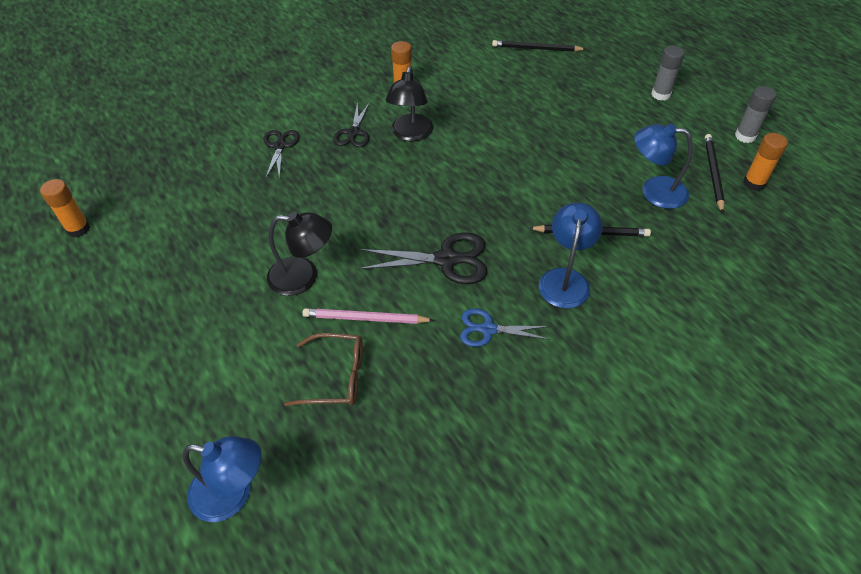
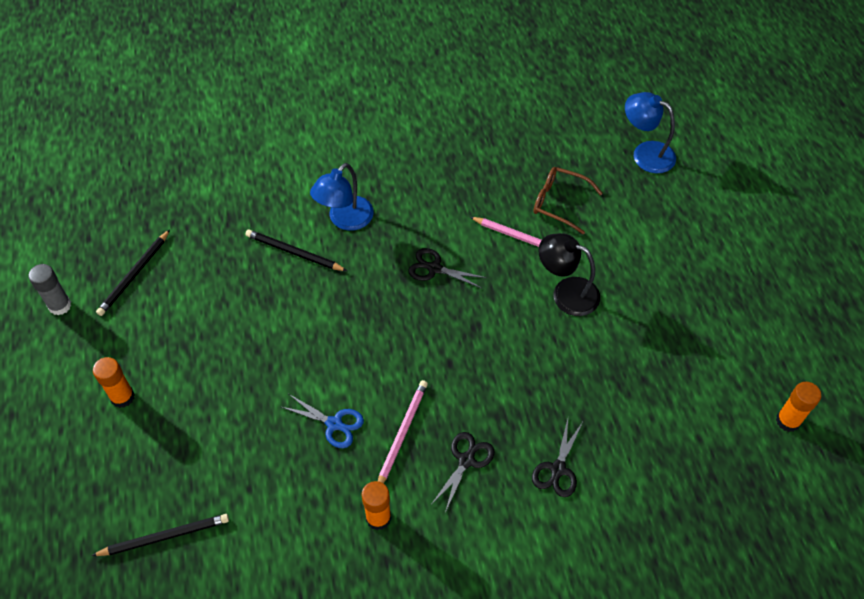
camera: 160 degrees left, 5 degrees up
(410, 134) = (402, 434): black lamp -> pink pencil
(446, 260) = (434, 268): black scissors -> black scissors, size x0.64
(488, 329) = (430, 201): blue scissors -> blue scissors (334, 424)
(536, 49) = (165, 536): black pencil -> black pencil turned 45 degrees counterclockwise
(654, 191) = (205, 274): blue lamp -> none
(660, 94) = (87, 394): grey glue stick -> none
(754, 183) = (109, 252): orange glue stick -> orange glue stick (122, 397)

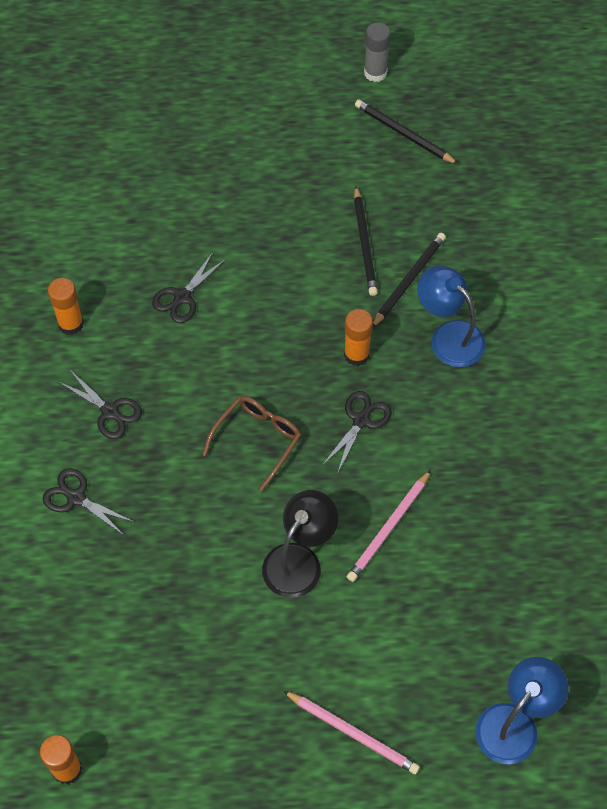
camera: 100 degrees right, 5 degrees up
(122, 397) = (256, 123): orange glue stick -> orange glue stick (356, 354)
(165, 536) = (102, 154): black pencil -> black pencil (365, 244)
(334, 424) = (182, 297): blue scissors -> black scissors
(402, 434) = (155, 356): pink pencil -> pink pencil (353, 733)
(559, 203) = (441, 585): brown glasses -> brown glasses (257, 440)

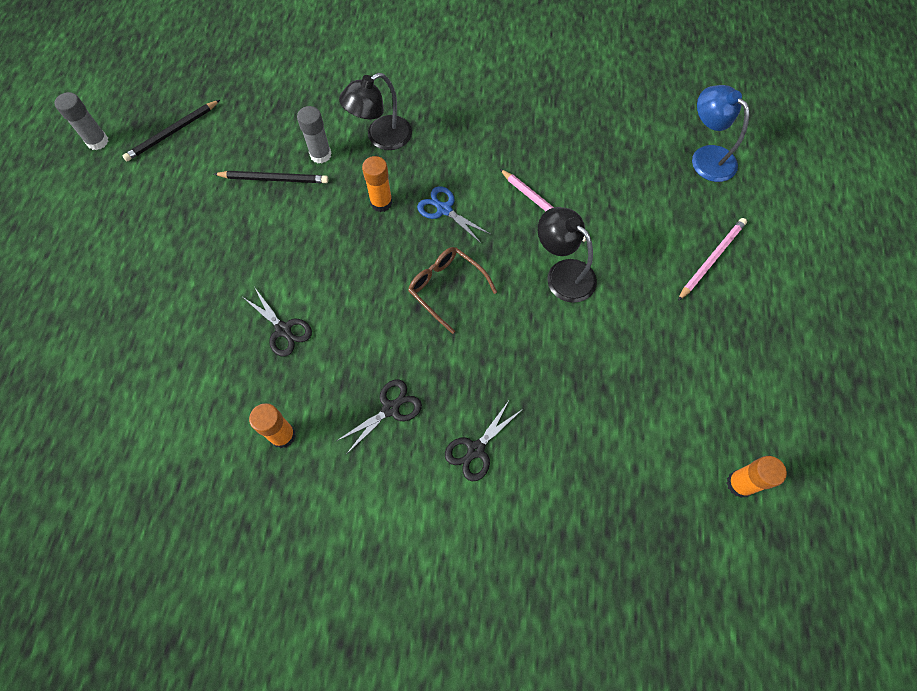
camera: 80 degrees left, 5 degrees up
(361, 420) = (444, 209): black scissors -> blue scissors
(408, 280) = (320, 155): black pencil -> grey glue stick
(449, 336) = (381, 137): blue lamp -> black lamp

